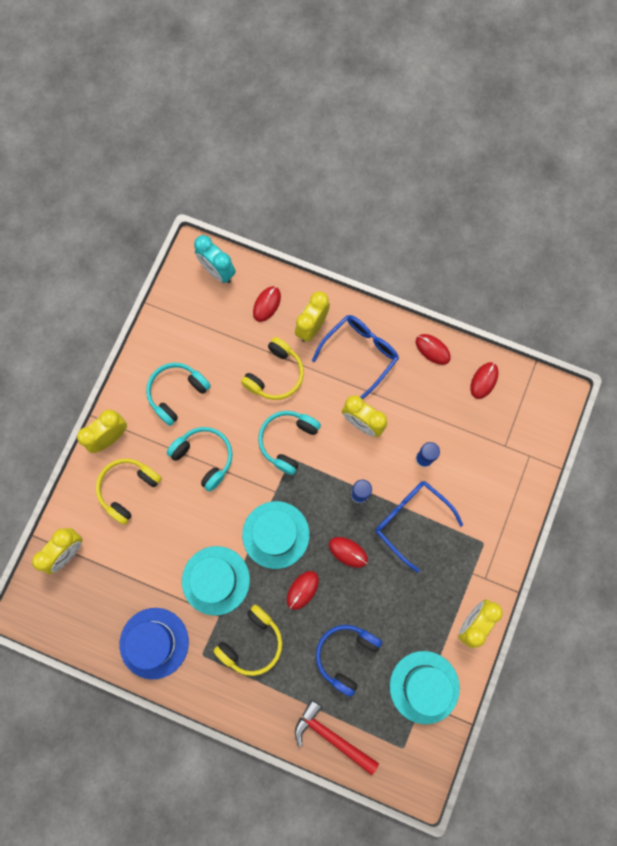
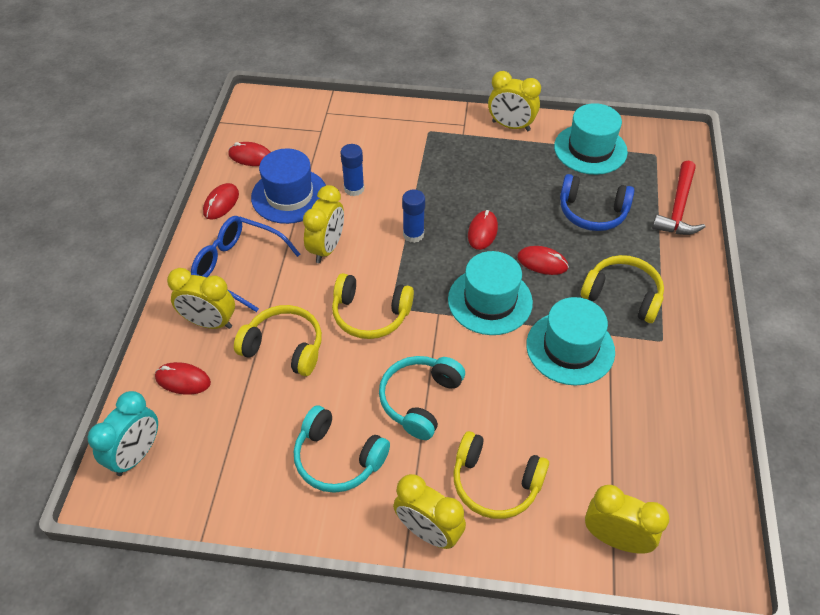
camera: 105 degrees left, 25 degrees down
(154, 643) = (676, 394): blue hat -> blue hat (289, 196)
(287, 441) = (370, 314): turquoise headphones -> yellow headphones
(411, 520) = (426, 187): blue glasses -> none

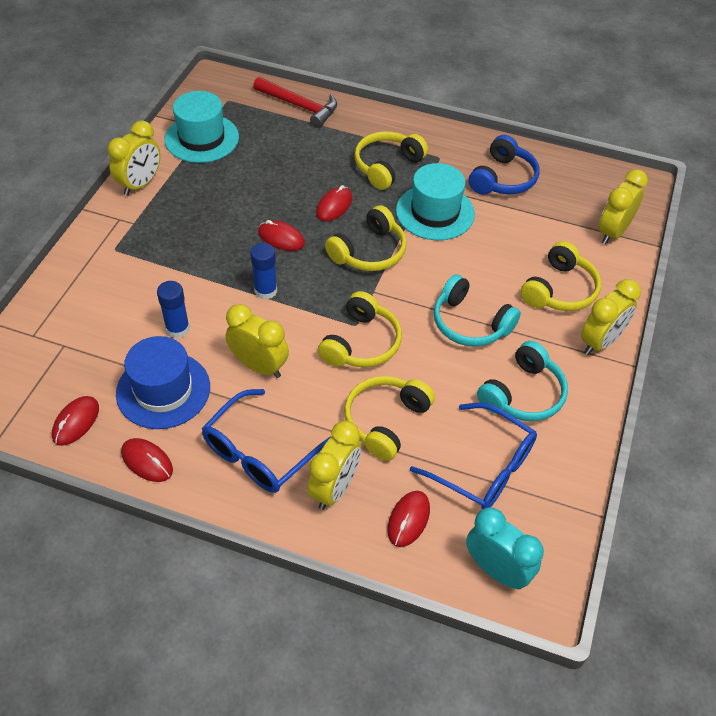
camera: 80 degrees left, 0 degrees up
(244, 432) = (484, 467): none -> blue glasses
(490, 301) = (369, 251): turquoise hat -> yellow headphones
(592, 212) = (284, 159): blue headphones -> blue headphones (503, 178)

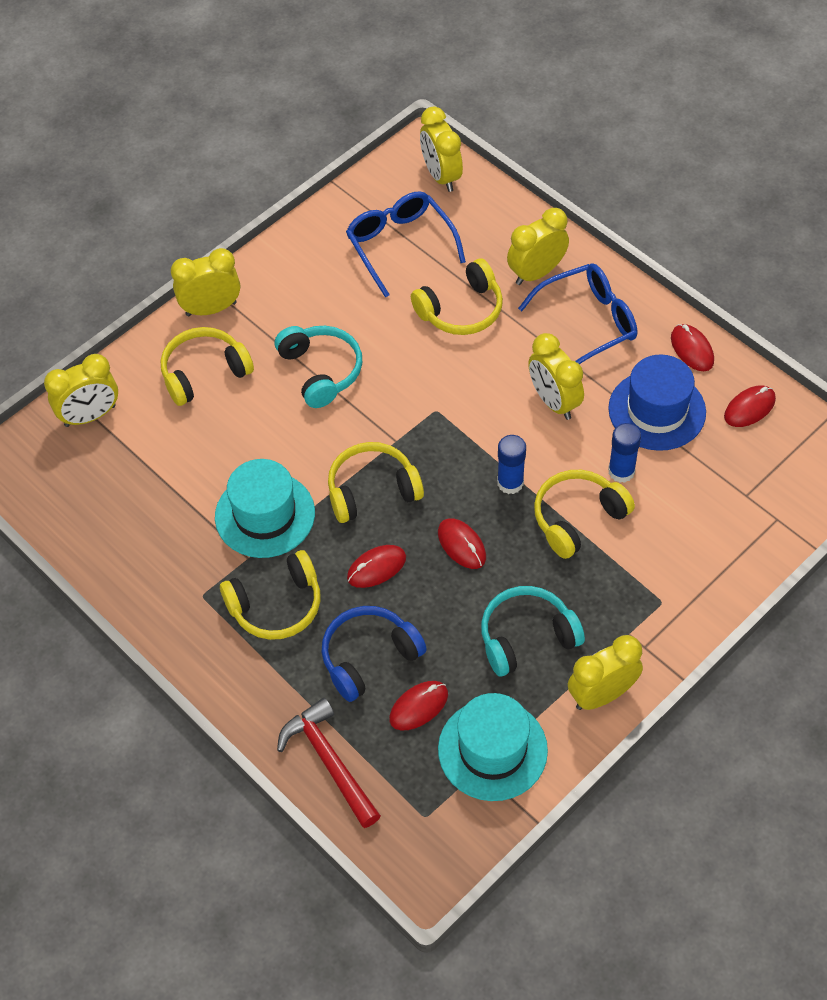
camera: 150 degrees left, 5 degrees up
(361, 343) = (441, 389): yellow headphones -> yellow headphones (577, 518)
(408, 519) = (488, 230): red mouse -> red mouse (418, 706)
(496, 570) = (441, 176): turquoise clock -> yellow clock
(503, 178) = (150, 532): blue headphones -> blue headphones (369, 657)
(523, 394) = (321, 289): turquoise headphones -> turquoise headphones (526, 637)

